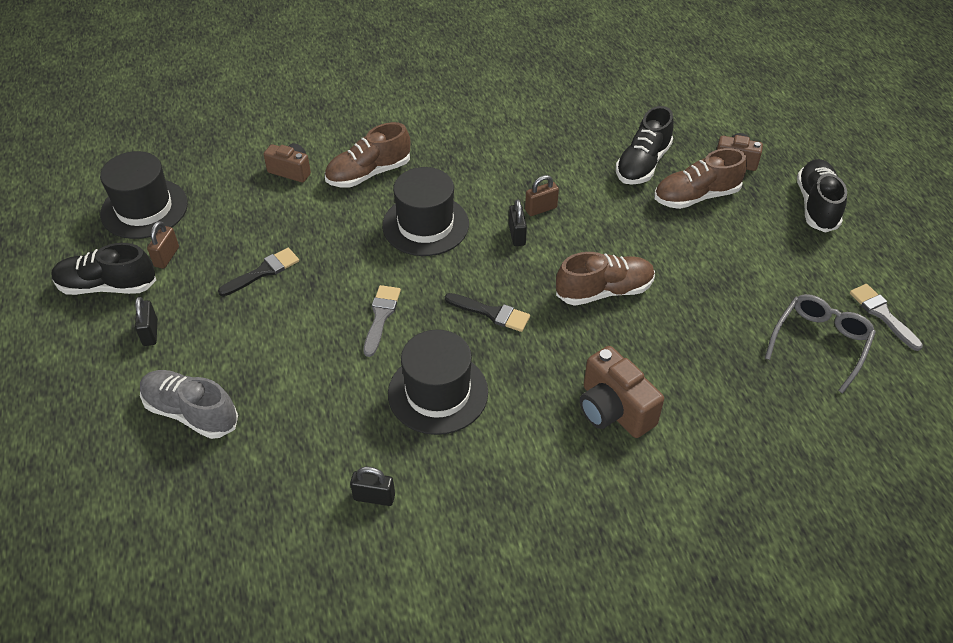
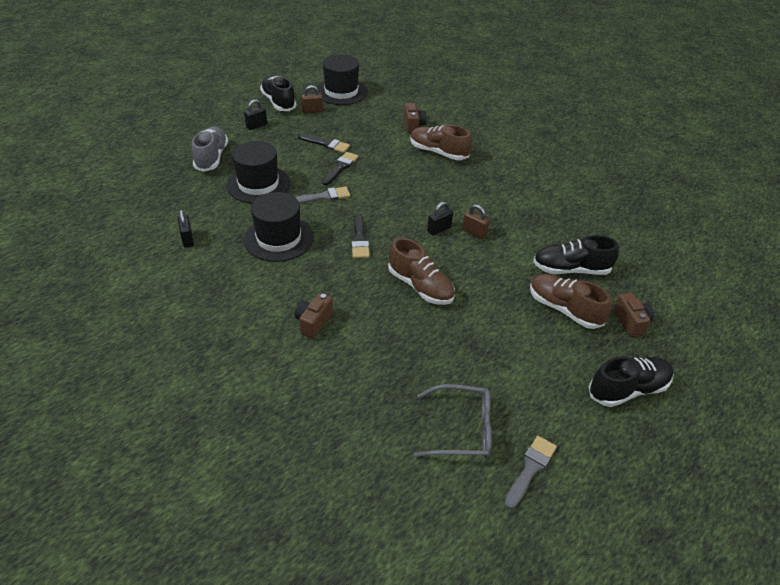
camera: 60 degrees right, 5 degrees down
(329, 276) = (340, 167): none -> black brush
(425, 225) = (414, 188): black hat -> black hat (258, 184)
(614, 410) = (313, 322): brown camera -> brown camera, size x0.64

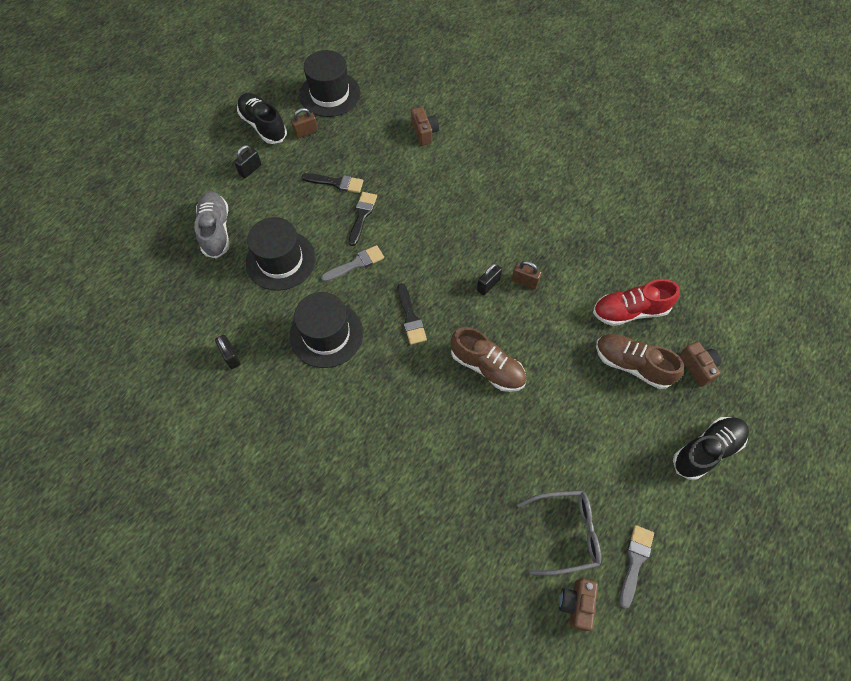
camera: 10 degrees left, 20 degrees up
(313, 322) = (394, 438): brown camera -> brown camera (576, 604)
(438, 152) = (461, 170): brown shoe -> none
(571, 269) = (630, 311): black shoe -> red shoe

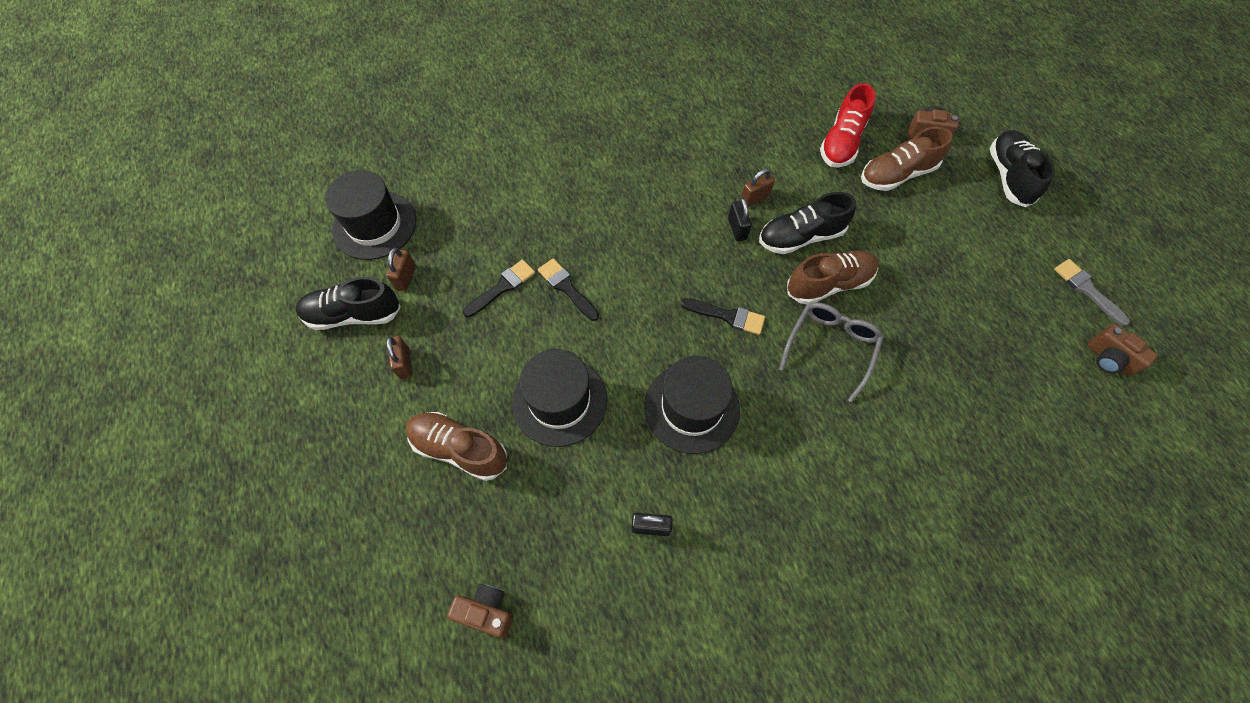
camera: 55 degrees left, 0 degrees up
(216, 230) = (459, 449): grey shoe -> brown shoe
(250, 169) = (404, 363): black padlock -> brown padlock
(356, 264) = (623, 328): grey brush -> none
(424, 132) = (510, 173): brown camera -> brown camera (486, 611)
(514, 328) = (800, 237): none -> black shoe
(565, 533) = (1035, 325): grey glasses -> grey glasses (830, 348)

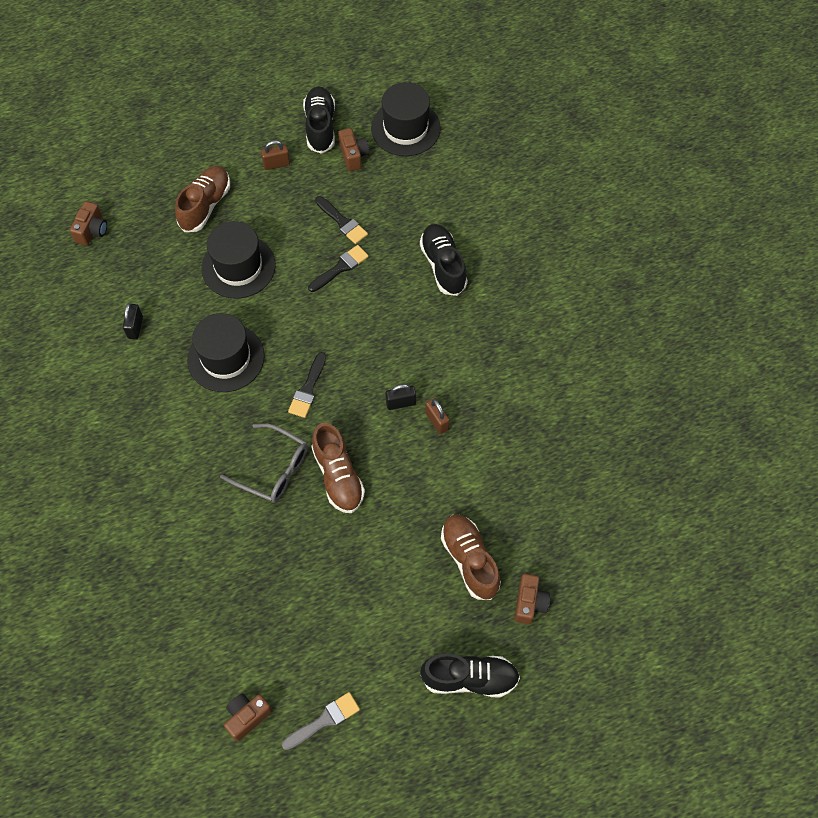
camera: 90 degrees right, 0 degrees up
(406, 277) = (353, 156): brown padlock -> brown camera
(800, 237) = (391, 457): black shoe -> black shoe (443, 265)
(841, 143) = (511, 511): red shoe -> none

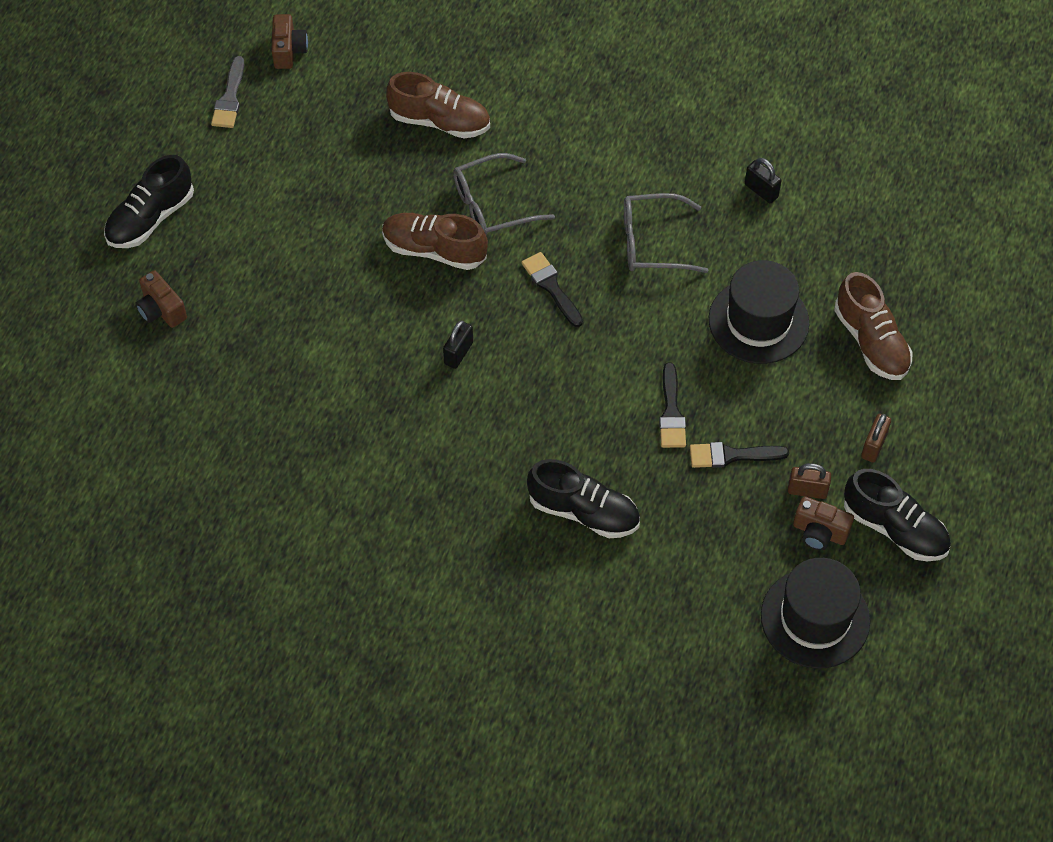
camera: 130 degrees right, 5 degrees down
(92, 231) = (924, 222): brown camera -> none
(226, 358) = (653, 242): black hat -> grey glasses
(436, 421) = (408, 369): brown padlock -> brown padlock (807, 490)
(469, 560) = (247, 294): brown shoe -> brown shoe (440, 121)

